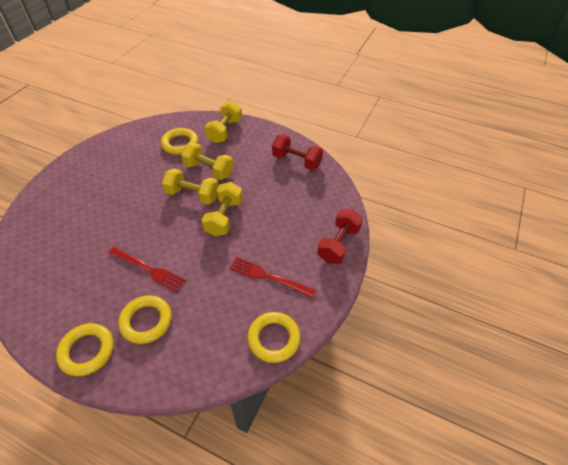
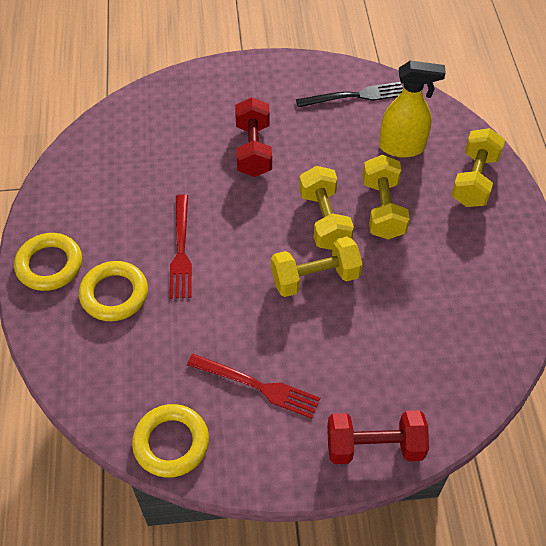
camera: 60 degrees right, 5 degrees up
(129, 143) = (354, 96): none -> black fork
(180, 144) = (402, 147): yellow ring -> yellow spray bottle
(224, 131) = (474, 180): yellow dumbbell -> yellow dumbbell turned 60 degrees counterclockwise
(268, 277) = (257, 386): red fork -> red fork turned 120 degrees clockwise
(296, 161) = (495, 305): red dumbbell -> red dumbbell (253, 150)

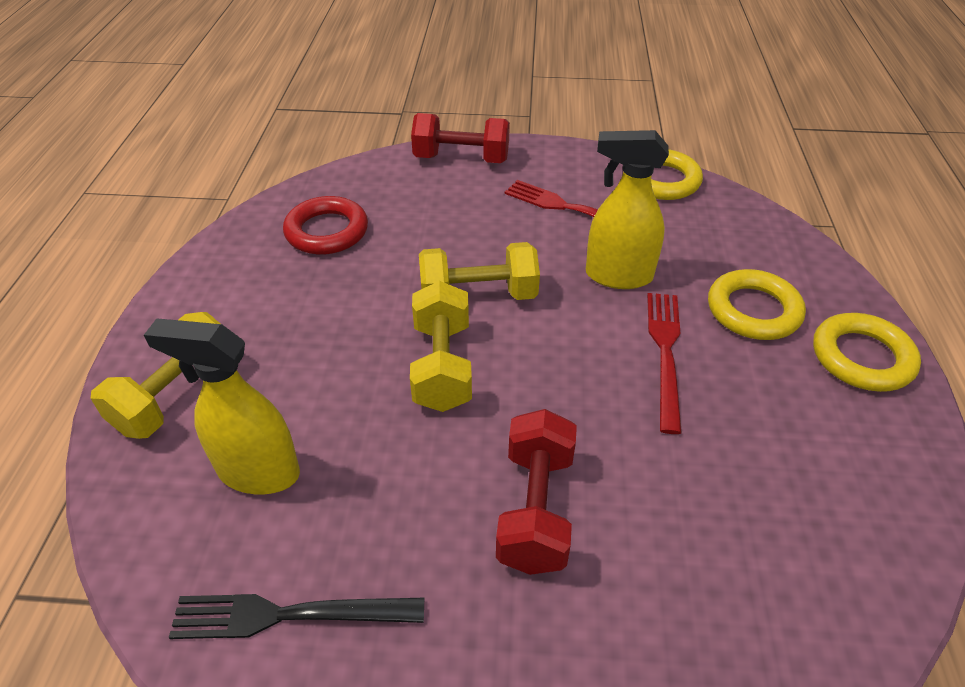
camera: 170 degrees left, 10 degrees down
(213, 313) = (618, 276): none -> yellow spray bottle
(383, 209) = (346, 370): yellow dumbbell -> none
(456, 325) = (327, 231): none -> red ring

